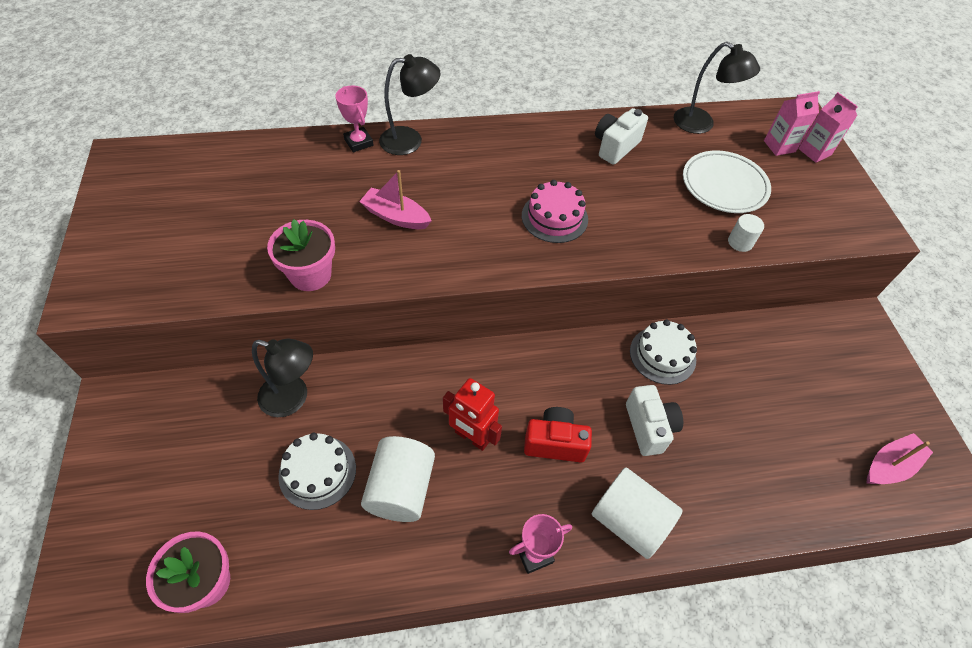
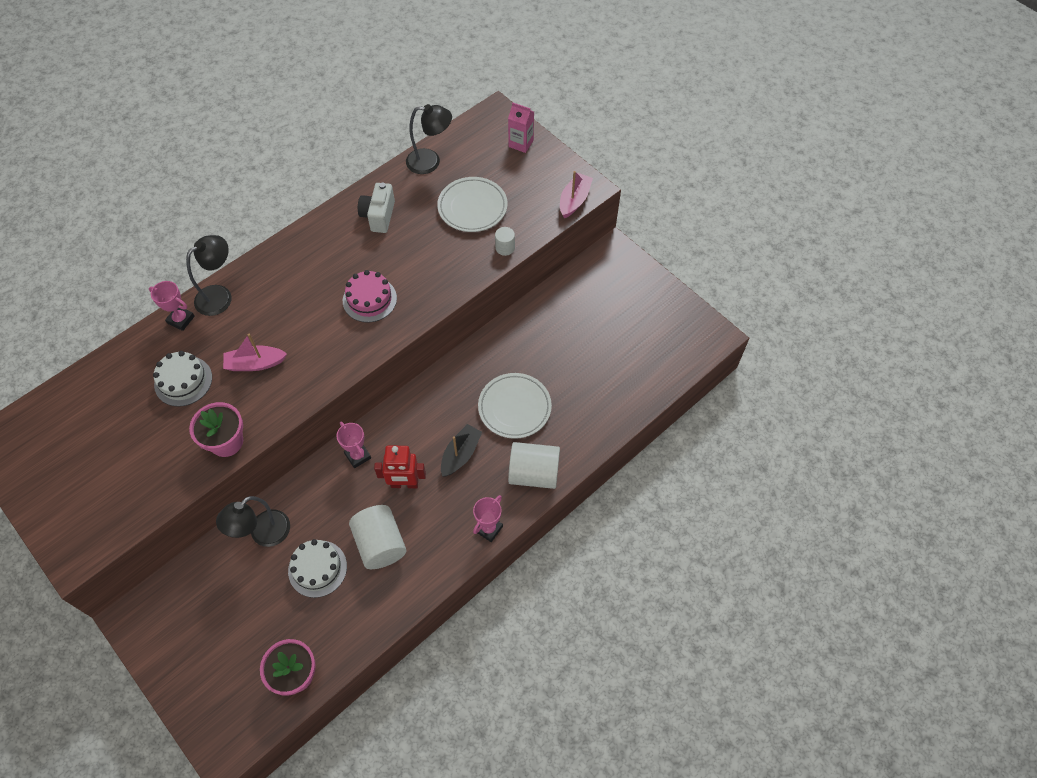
camera: 30 degrees left, 5 degrees up
(293, 398) = (263, 534): black lamp -> black lamp turned 150 degrees clockwise
(443, 376) = (358, 456): none -> pink trophy
(555, 443) = (460, 454): red camera -> black boat
(649, 427) = (514, 407): white camera -> white plate
(662, 355) = (497, 352): white cake -> white cake (183, 381)
(779, 146) = (494, 151): pink carton -> none
(890, 465) = (669, 344): pink boat -> pink boat (574, 200)

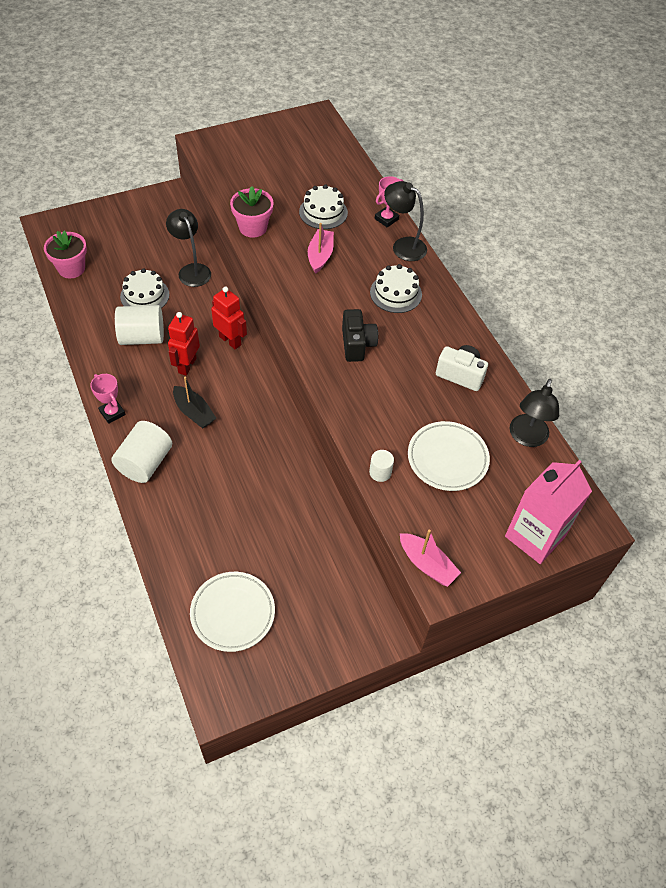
camera: 105 degrees right, 5 degrees down
(220, 295) = (403, 246): black lamp -> black lamp turned 150 degrees clockwise
(291, 285) = (396, 293): none -> white cake
(358, 456) = (230, 340): pink trophy -> red robot
(369, 299) = (357, 344): pink cake -> black camera
(514, 407) = (221, 469): white plate -> white plate (233, 613)
(521, 143) = (535, 536): pink carton -> pink carton, size x1.80

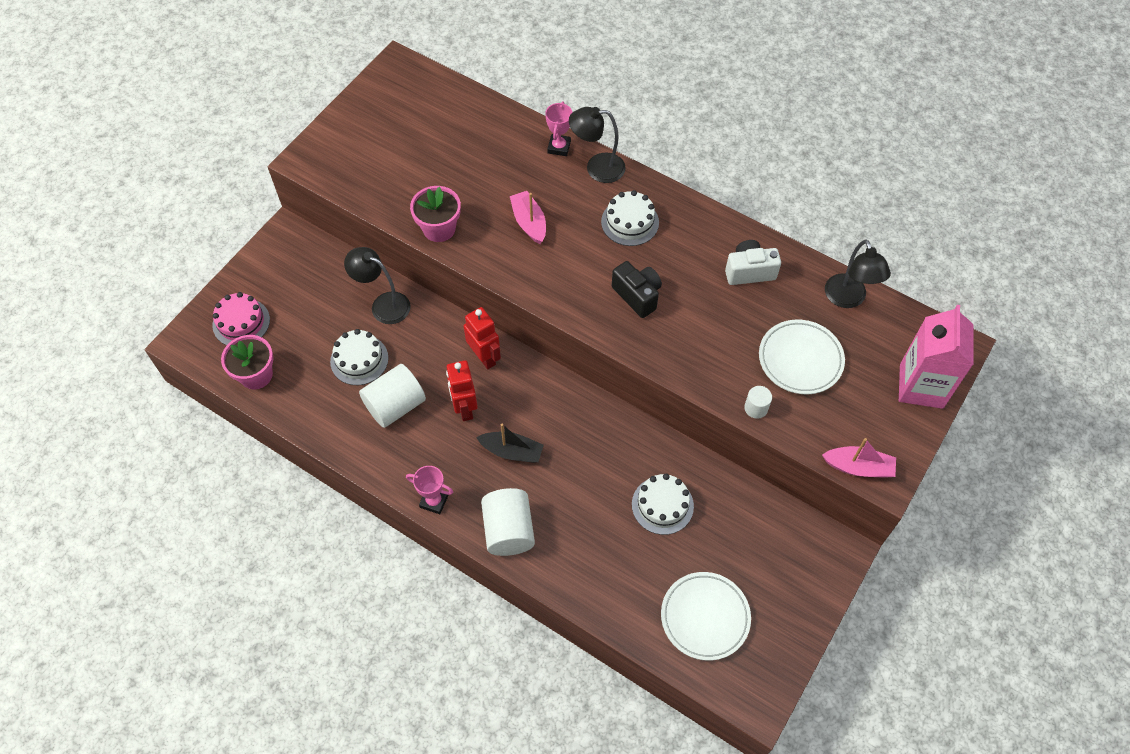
camera: 30 degrees left, 5 degrees up
(91, 232) = (241, 322): none -> pink cake
(230, 340) = (484, 357): red robot -> red robot turned 45 degrees clockwise
(323, 212) = (493, 173): white cake -> white cake (662, 505)

